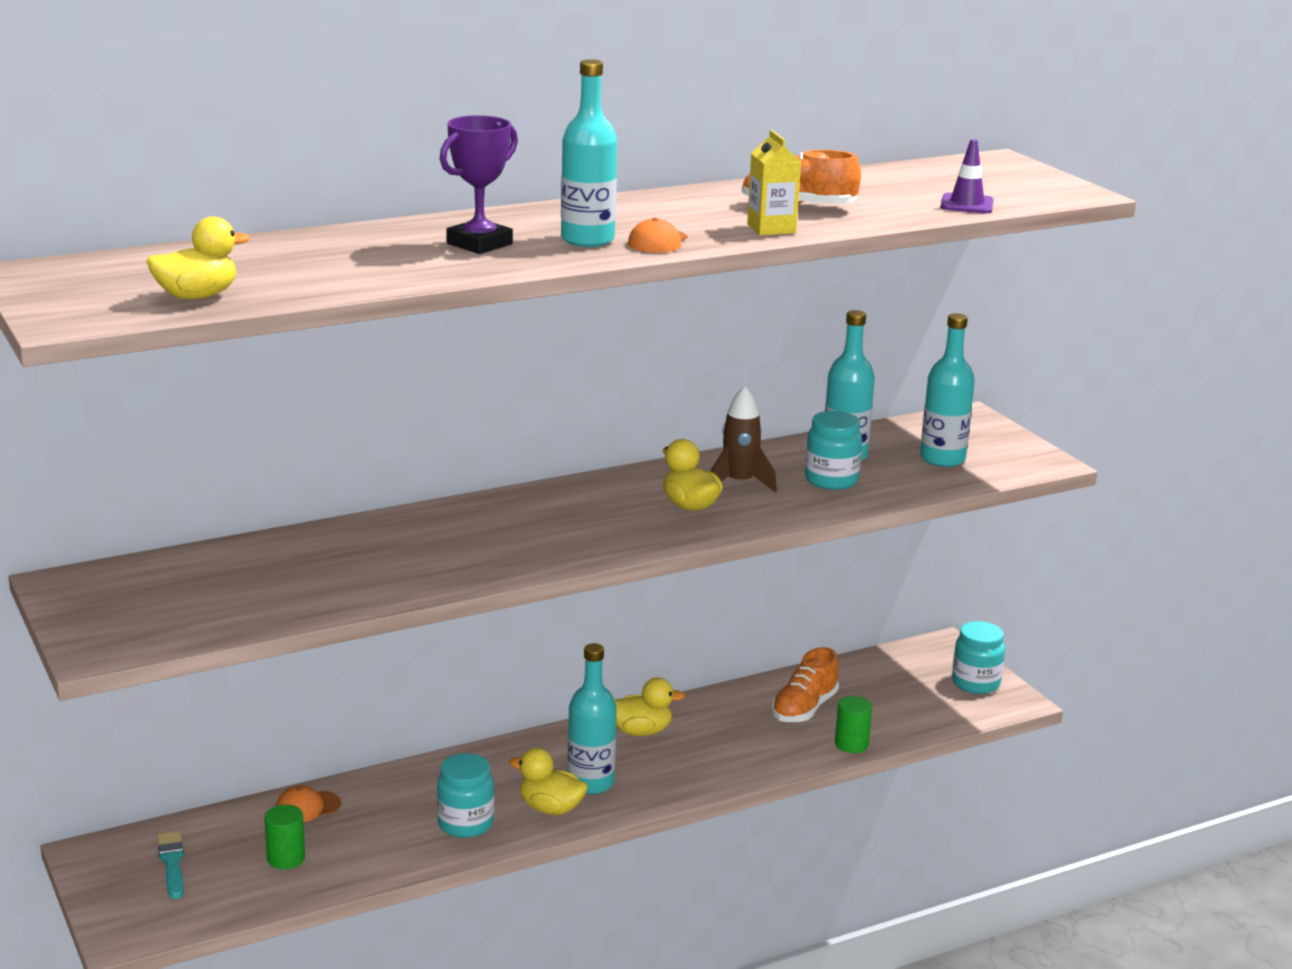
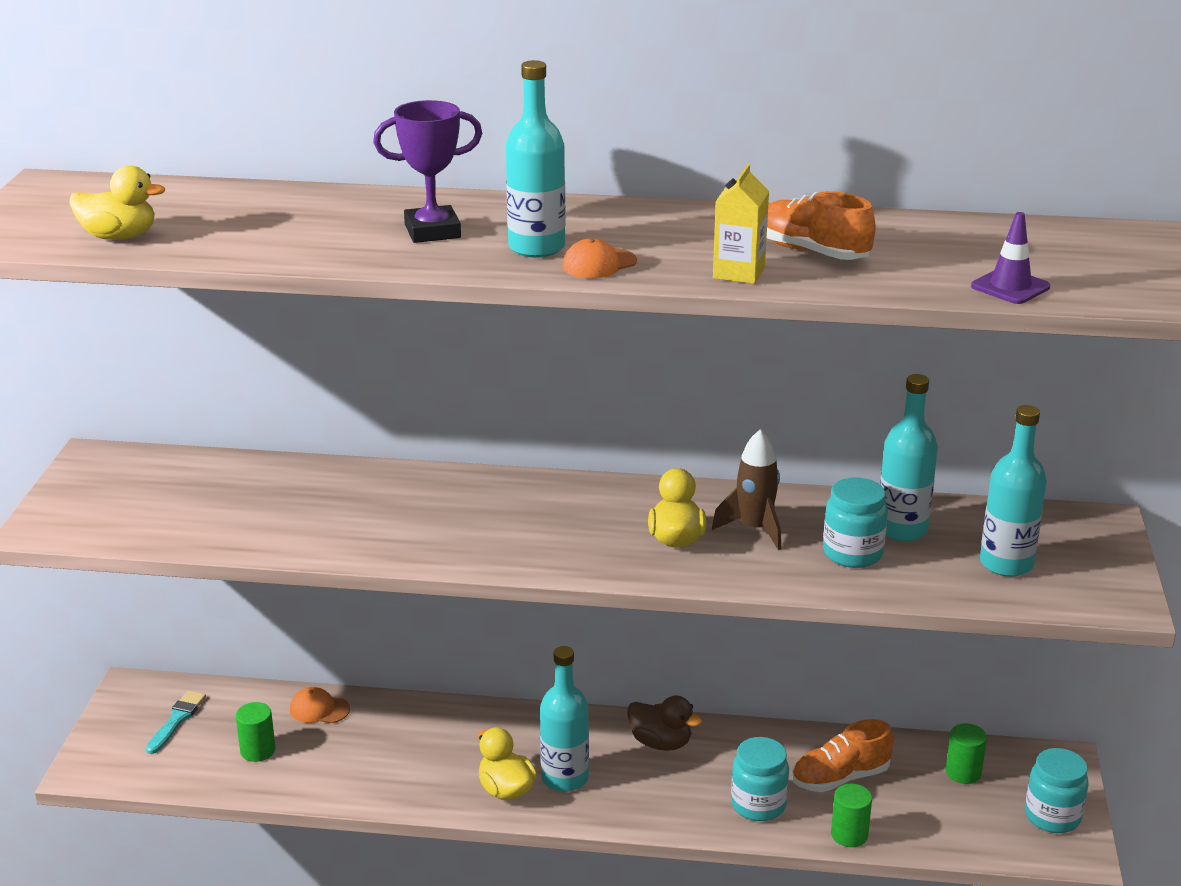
camera: 35 degrees right, 5 degrees up
(465, 824) = (422, 776): turquoise jar -> turquoise jar (758, 805)
(640, 731) = (660, 743): yellow duck -> brown duck
(887, 675) = (963, 772): none -> green cylinder

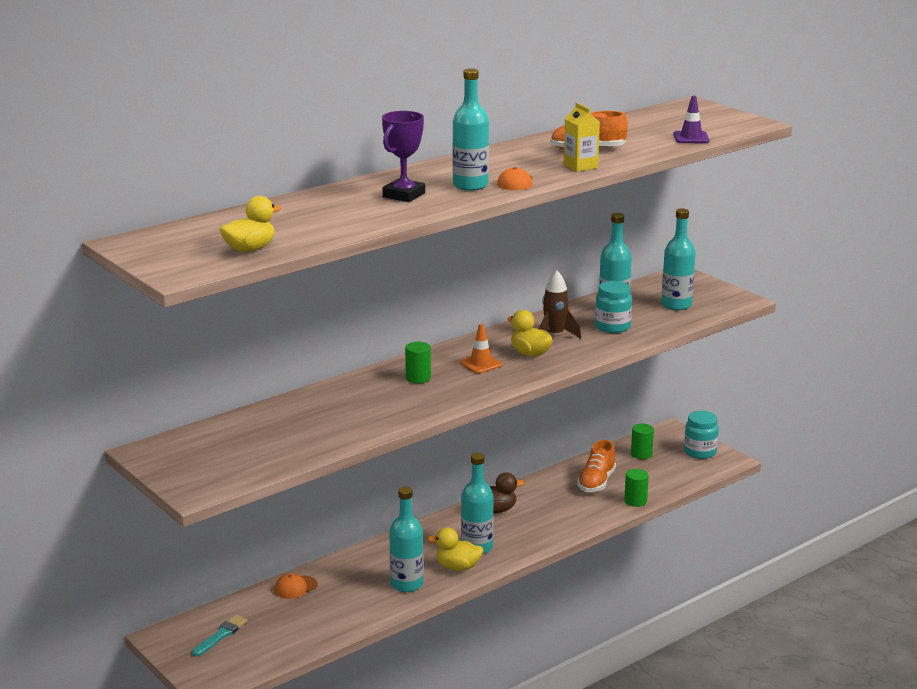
camera: 45 degrees left, 5 degrees down
(177, 720) = (221, 635): turquoise brush -> turquoise brush turned 60 degrees clockwise
(258, 751) = (296, 622): green cylinder -> green cylinder (418, 378)
(423, 776) = (407, 584): none -> turquoise bottle
(593, 523) = (481, 364): none -> orange traffic cone
(758, 805) = (580, 511): turquoise jar -> none

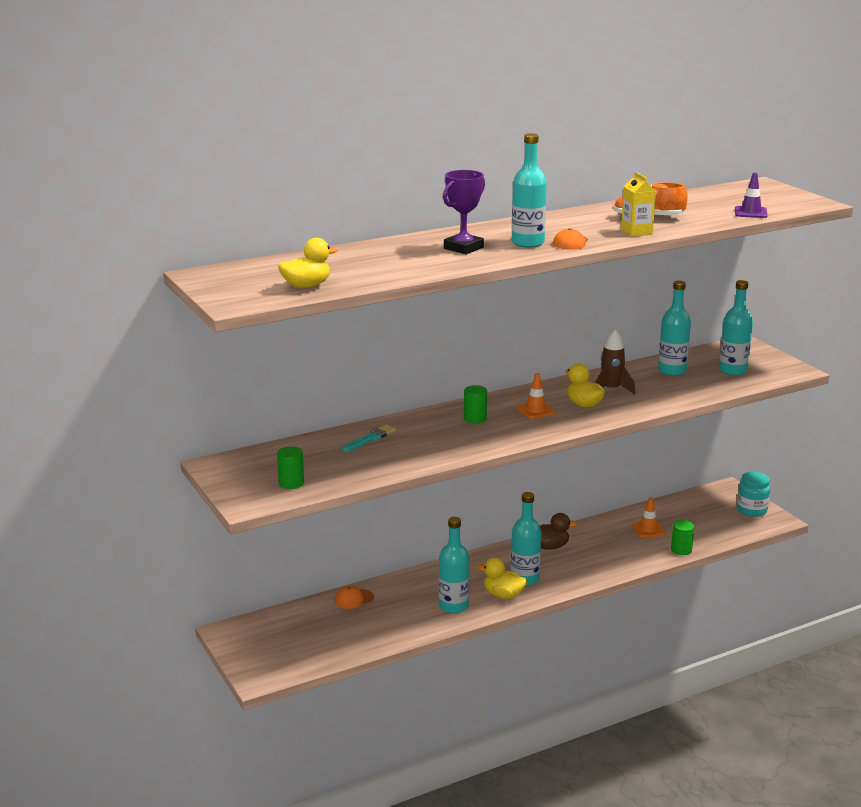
camera: 10 degrees right, 0 degrees up
(221, 635) = (278, 635): turquoise brush -> turquoise brush (370, 438)
(596, 482) = (648, 529): orange shoe -> orange traffic cone
(612, 327) = (667, 386): turquoise jar -> none
(641, 454) = (695, 507): green cylinder -> green cylinder (291, 483)

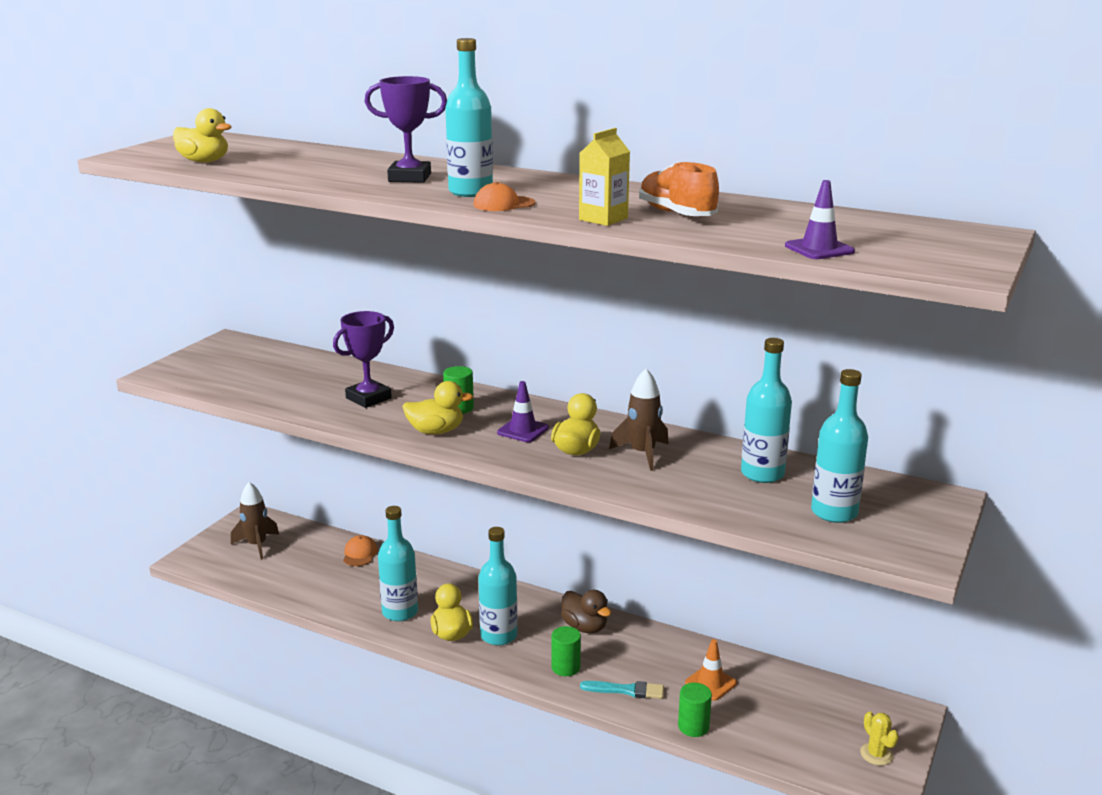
camera: 55 degrees right, 0 degrees up
(280, 640) = (257, 545): none -> brown rocket
(291, 483) = (217, 377): green cylinder -> green cylinder (565, 667)
(354, 599) = (359, 554): orange cap -> orange cap turned 60 degrees clockwise
(370, 438) = (351, 378): turquoise brush -> turquoise brush (626, 690)
(416, 441) = (368, 398): none -> purple trophy
(502, 434) = (436, 431): none -> yellow duck
(535, 410) = (523, 430): orange traffic cone -> purple traffic cone
(751, 510) = (876, 754): turquoise jar -> yellow cactus

